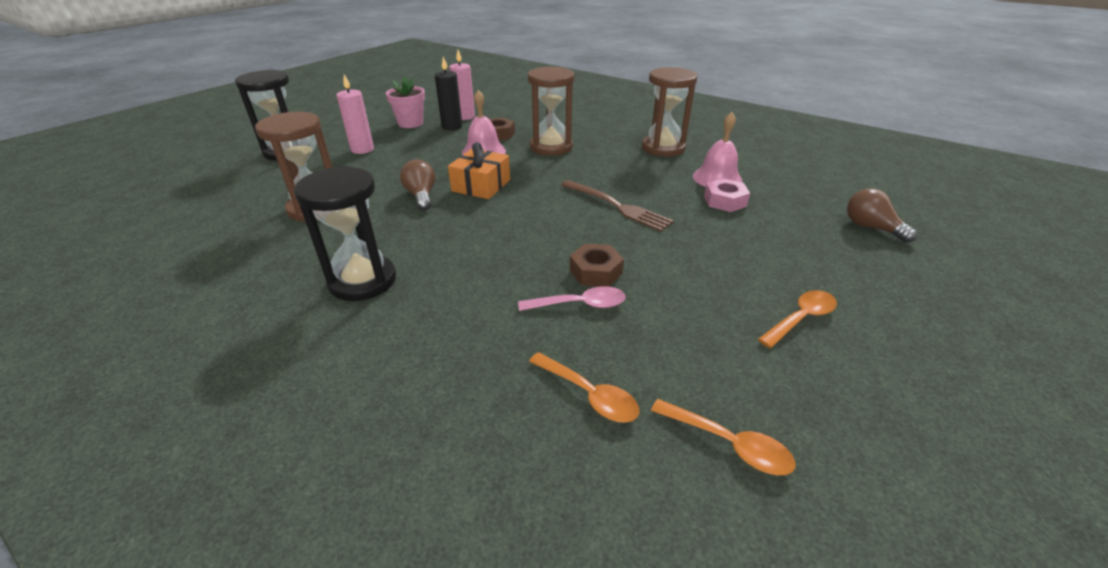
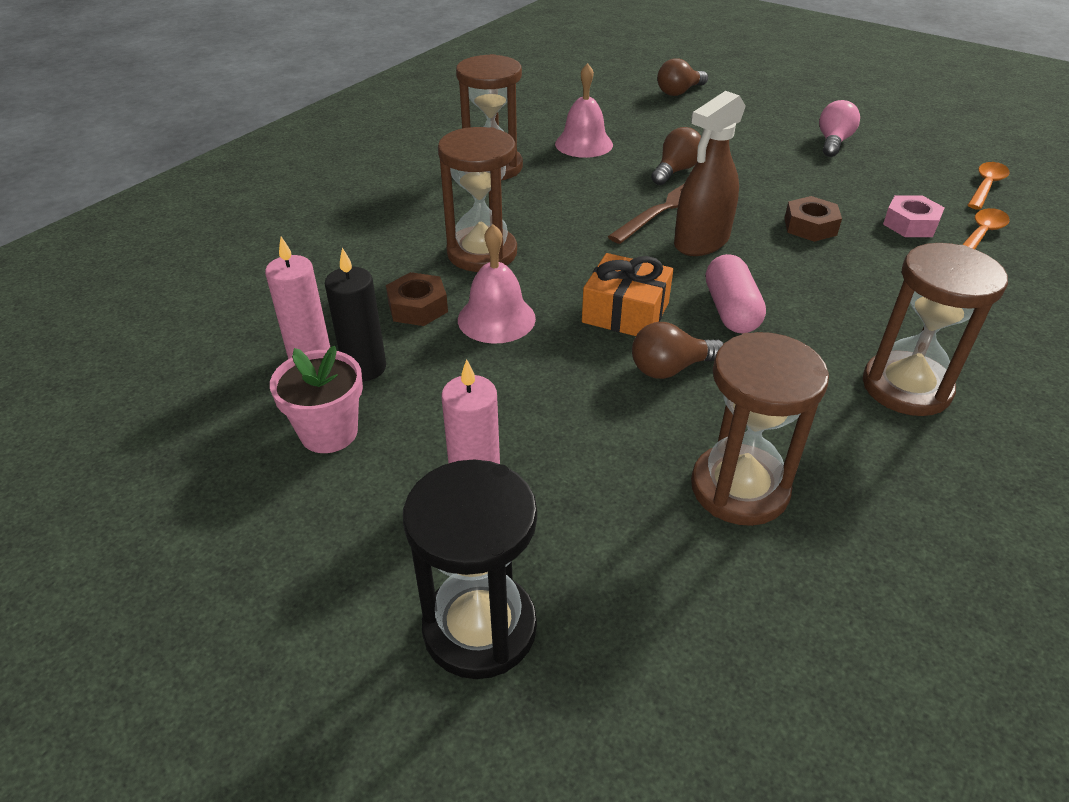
camera: 90 degrees left, 5 degrees up
(363, 281) = (906, 387): black hourglass -> brown hourglass
(475, 220) = (730, 310): none -> pink capsule
(566, 217) = (701, 242): none -> brown spray bottle
(580, 304) = (869, 236): pink spoon -> none
(684, 214) = (675, 171): none -> brown light bulb
(724, 201) = (640, 146): pink nut -> pink nut (910, 224)
(801, 318) = (833, 142): orange spoon -> pink light bulb

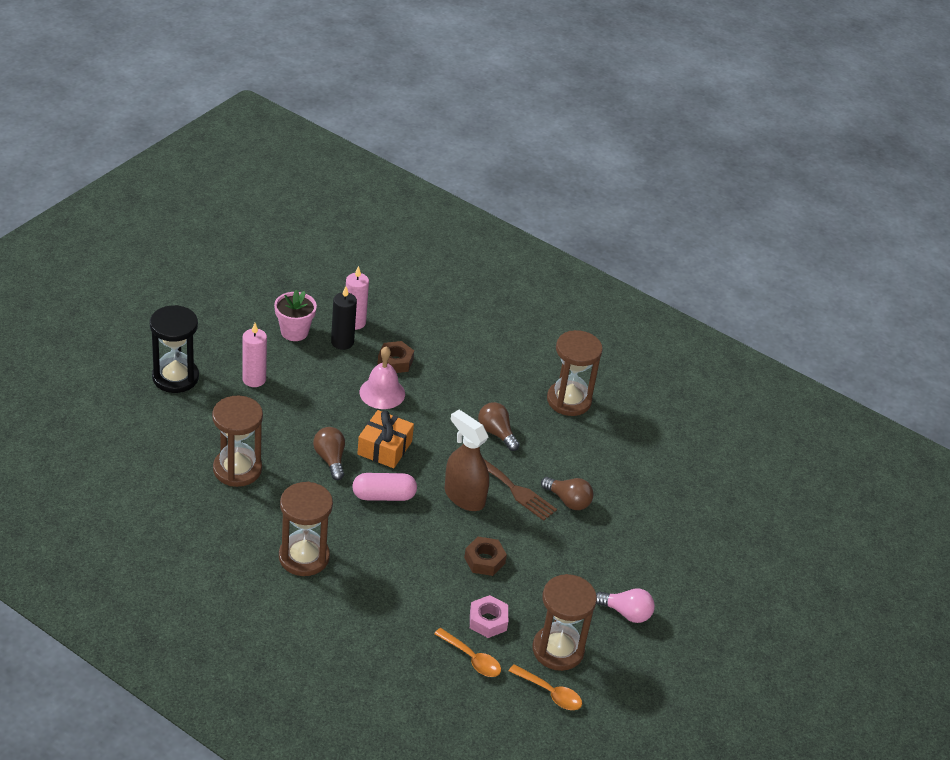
camera: 85 degrees right, 0 degrees up
(482, 253) = (452, 390): brown hourglass -> brown hourglass (558, 650)
(584, 144) = (611, 453): pink bell -> none
(679, 92) = (722, 529): brown light bulb -> brown light bulb (496, 433)

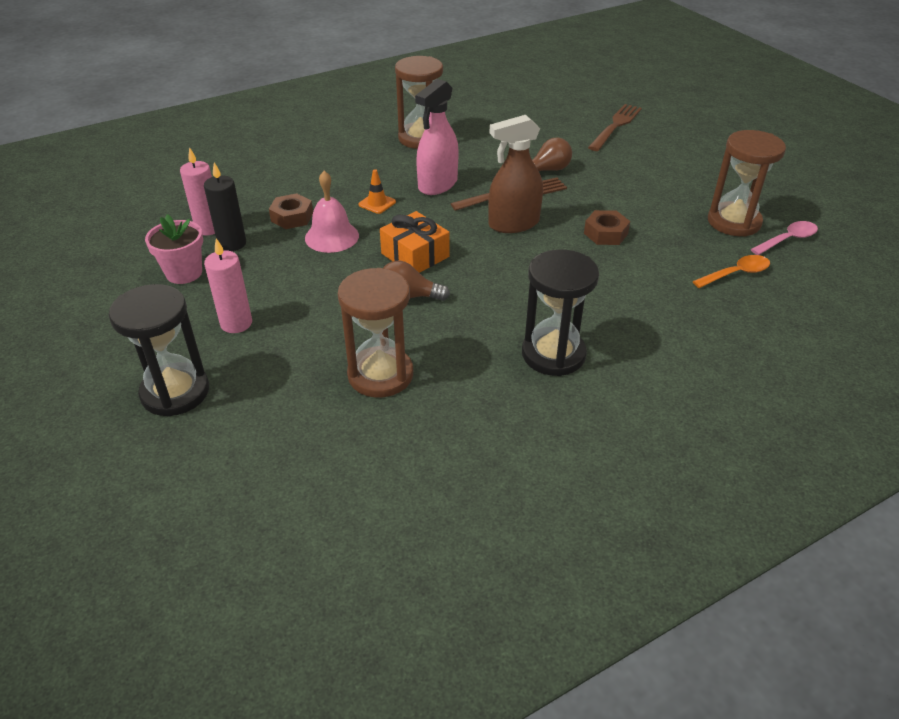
camera: 60 degrees left, 0 degrees up
(304, 557) = (553, 354): brown hourglass -> black hourglass
(384, 496) = (486, 273): pink capsule -> none
(444, 404) = (377, 203): none -> orange traffic cone
(488, 621) = (687, 251): pink nut -> none
(496, 433) = (437, 184): brown light bulb -> pink spray bottle
(550, 693) = (787, 239): orange spoon -> pink spoon
(626, 613) = (696, 177): pink light bulb -> none
(691, 535) = (615, 126): none -> brown fork

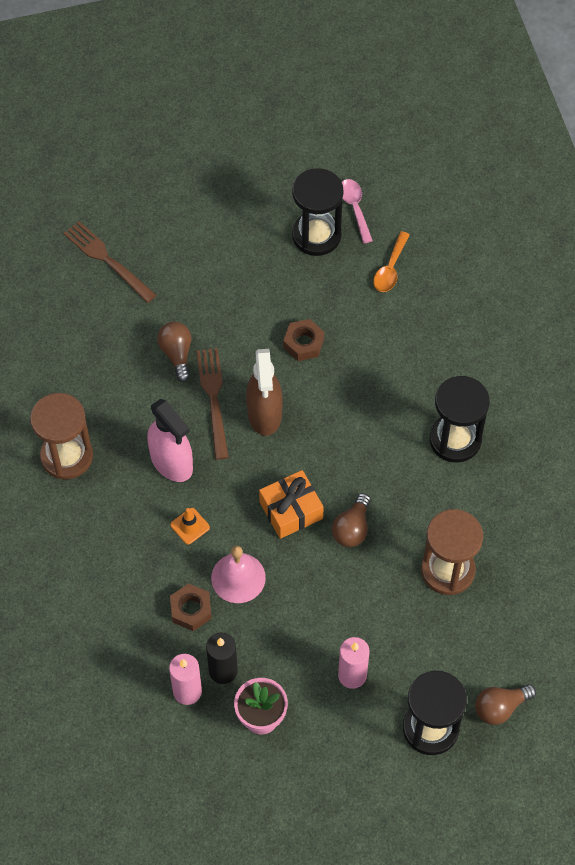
camera: 75 degrees left, 20 degrees up
(205, 449) = (500, 707): none -> brown light bulb
(734, 222) = (316, 235): brown hourglass -> black hourglass
(736, 273) = (390, 269): orange spoon -> orange spoon turned 150 degrees counterclockwise

